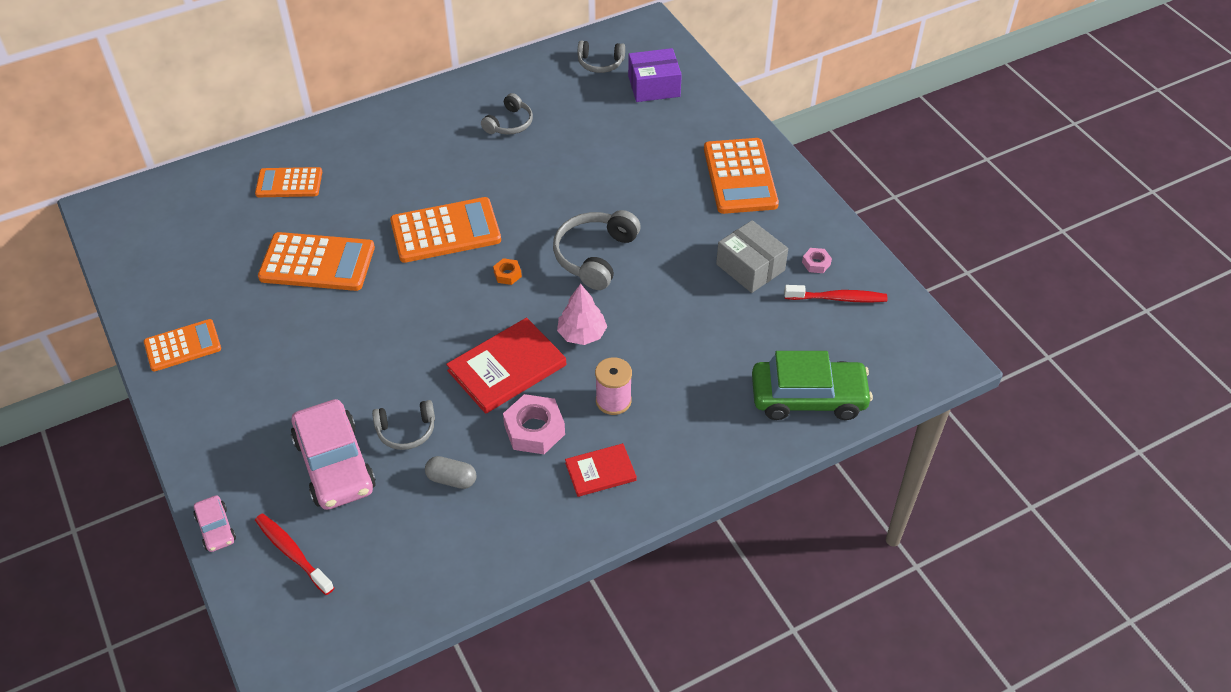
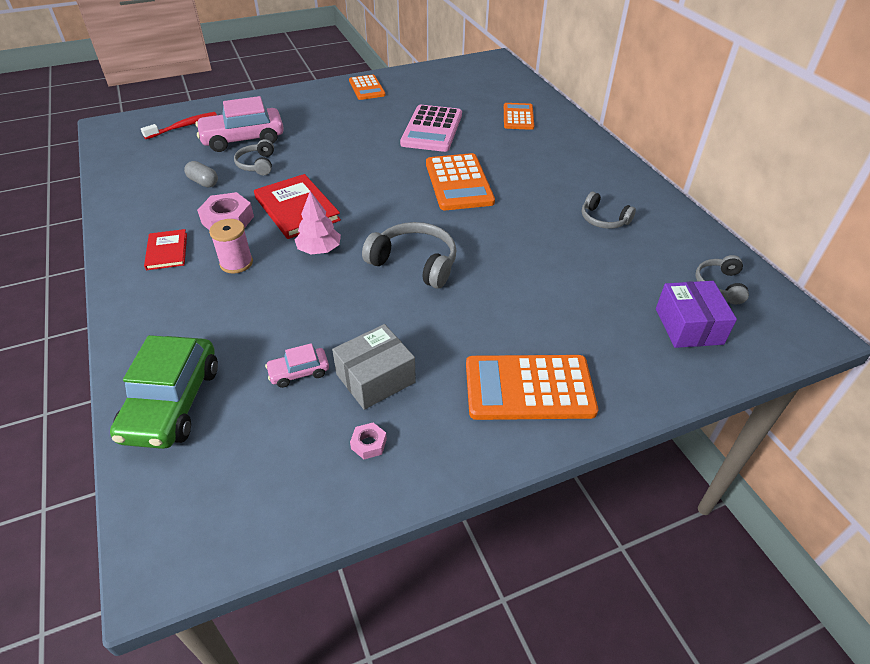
camera: 95 degrees right, 5 degrees down
(216, 528) = (218, 103): pink car -> pink car (299, 372)
(317, 263) = (432, 129): orange calculator -> pink calculator
(451, 479) = (203, 182): grey capsule -> grey capsule turned 75 degrees counterclockwise
(507, 274) = (401, 212): orange nut -> none
(838, 298) = (305, 457): red toothbrush -> none

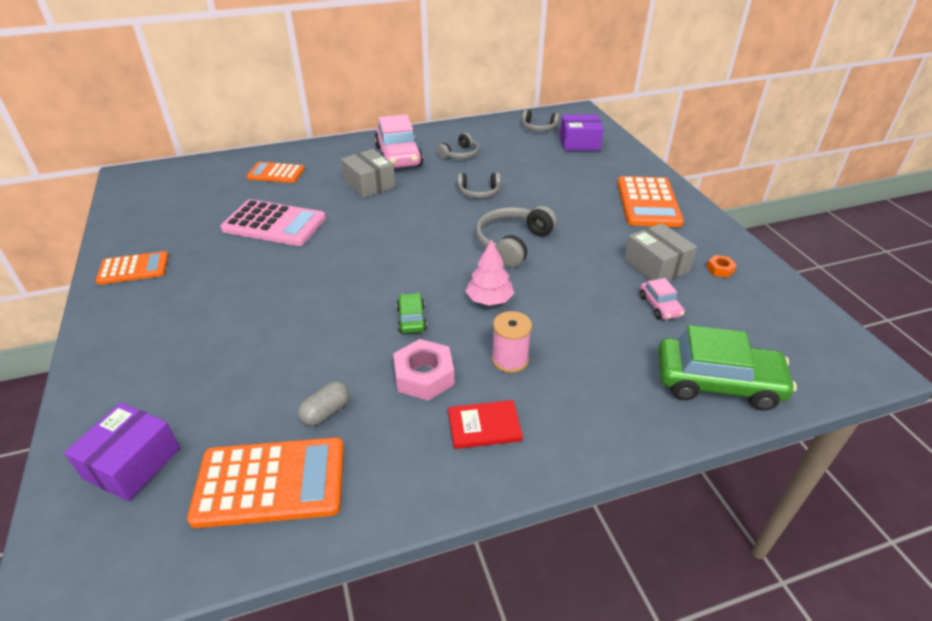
camera: 85 degrees left, 5 degrees down
(183, 126) = (132, 463): red toothbrush -> purple box
(243, 139) = (216, 381): pink car -> pink car (398, 156)
(257, 164) = (297, 360): grey headphones -> grey headphones (479, 192)
(297, 209) = (411, 319): red book -> green car
(368, 444) = (720, 269): pink nut -> orange nut
(459, 183) = (388, 214): orange calculator -> orange calculator (270, 482)
(513, 167) = (369, 184): none -> grey box

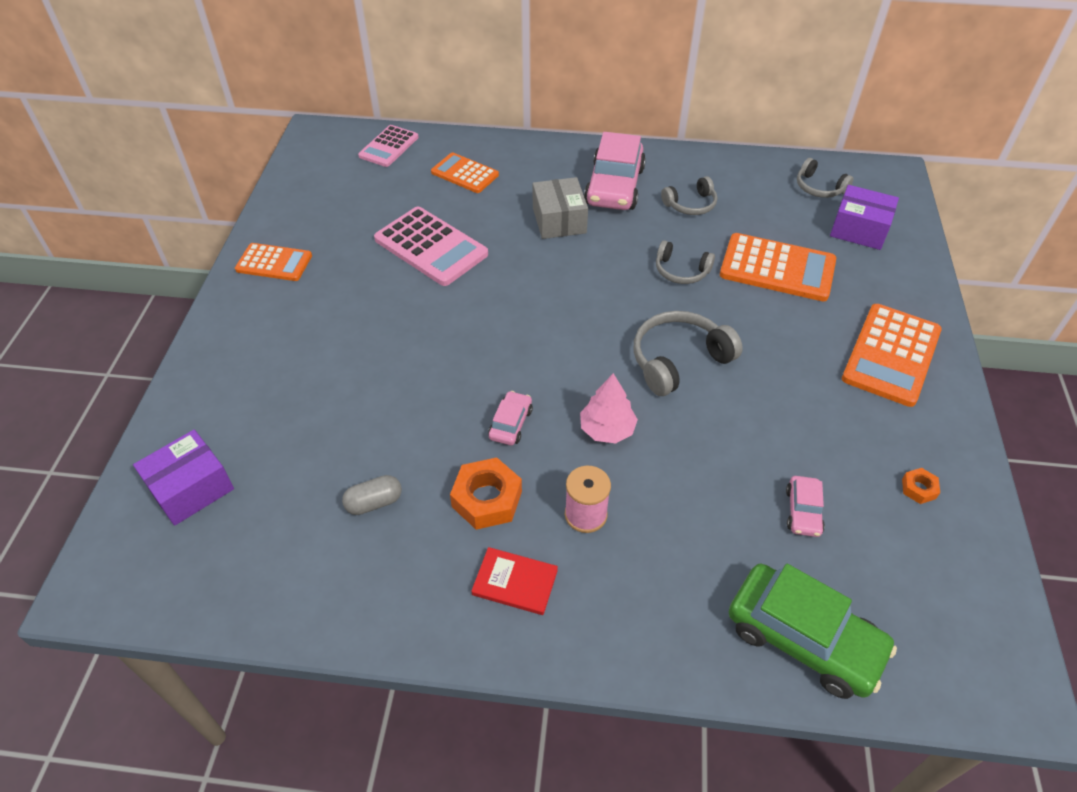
camera: 25 degrees right, 10 degrees up
(200, 170) = (389, 147): none -> pink calculator
(270, 482) = (293, 557): orange calculator -> orange calculator (777, 268)
(411, 319) = (510, 424): green car -> pink car
(424, 376) = (487, 499): pink nut -> orange nut
(656, 266) = (837, 454): grey box -> none

